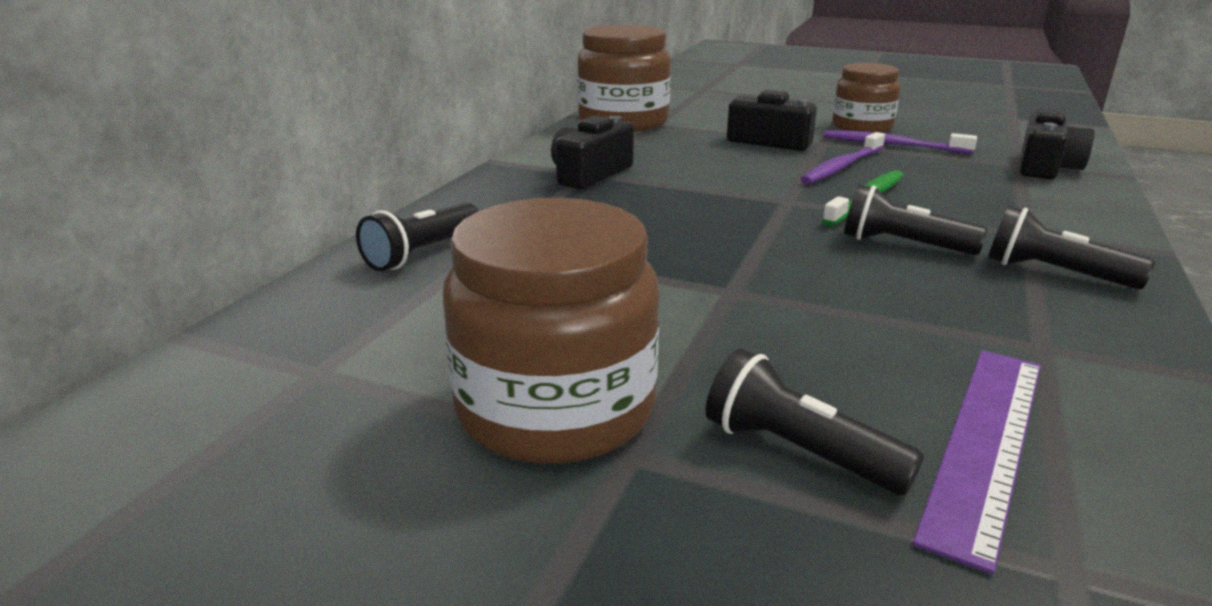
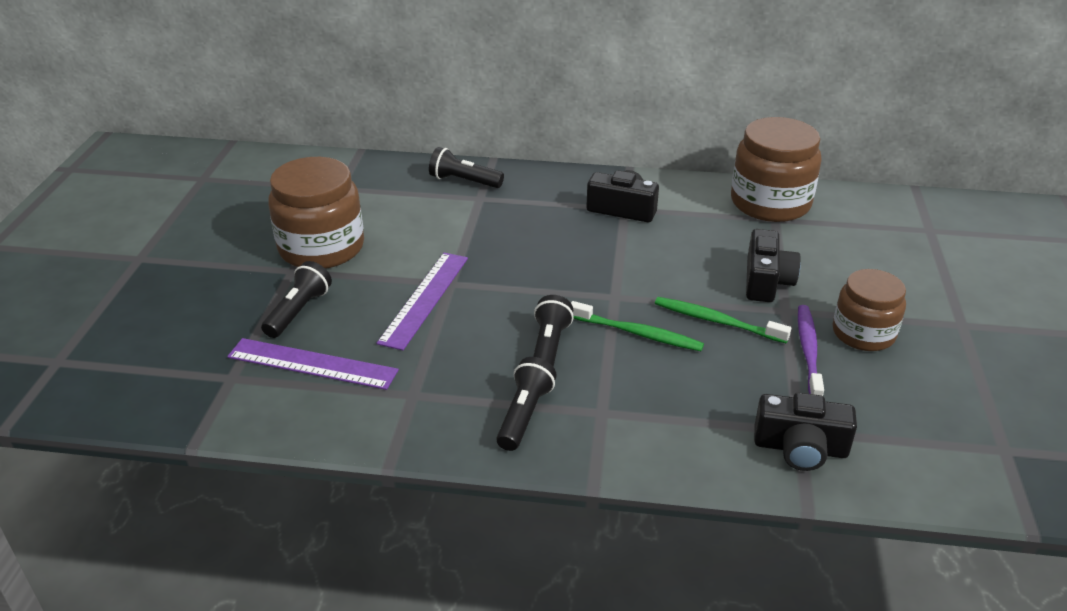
camera: 75 degrees right, 10 degrees up
(773, 315) = (424, 299): none -> purple ruler
(841, 167) = (716, 321): purple toothbrush -> green toothbrush

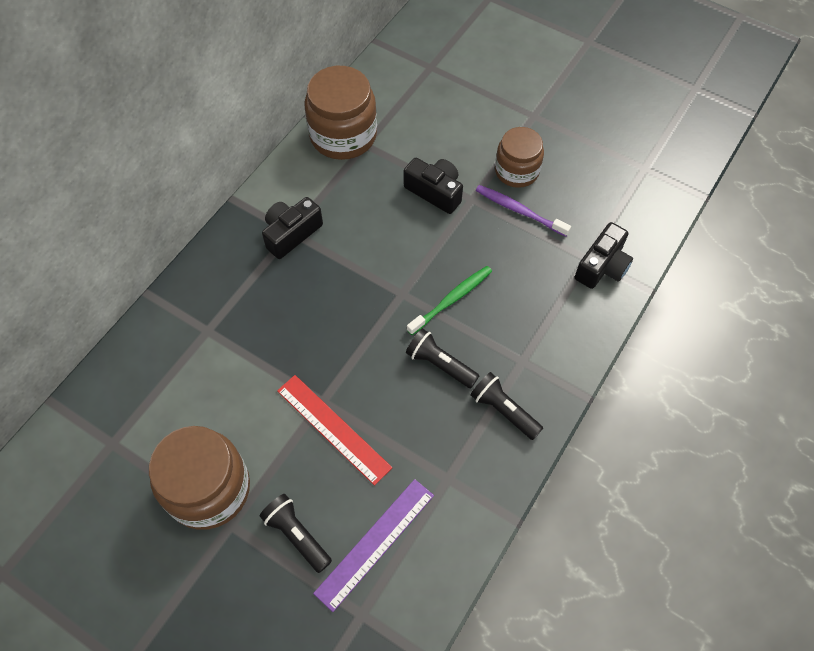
camera: 65 degrees left, 25 degrees up
(424, 299) = (333, 428): purple ruler -> red ruler
(464, 181) = (171, 332): black flashlight -> none
(716, 321) = (462, 245): green toothbrush -> none

